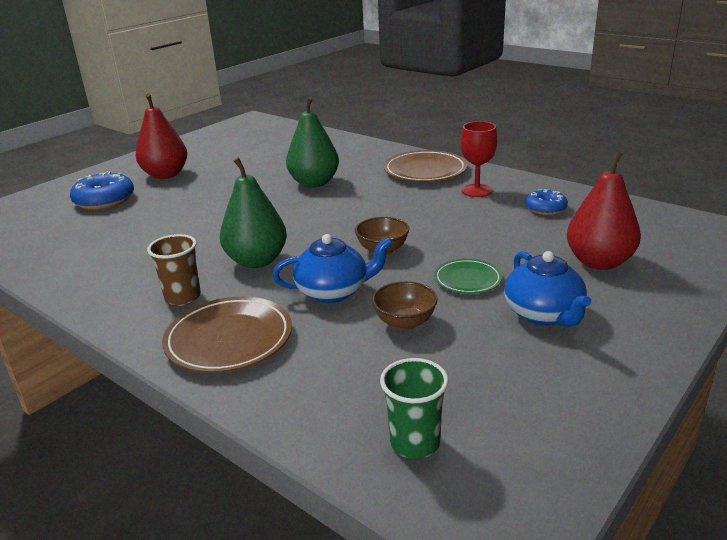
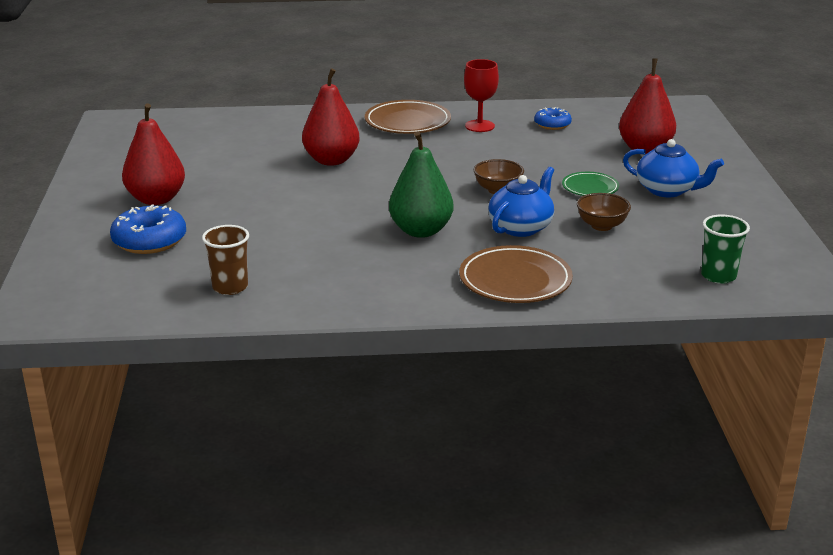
camera: 45 degrees left, 0 degrees up
(183, 297) = (421, 273): brown cup -> brown cup (230, 287)
(314, 183) = (331, 160): green pear -> red pear

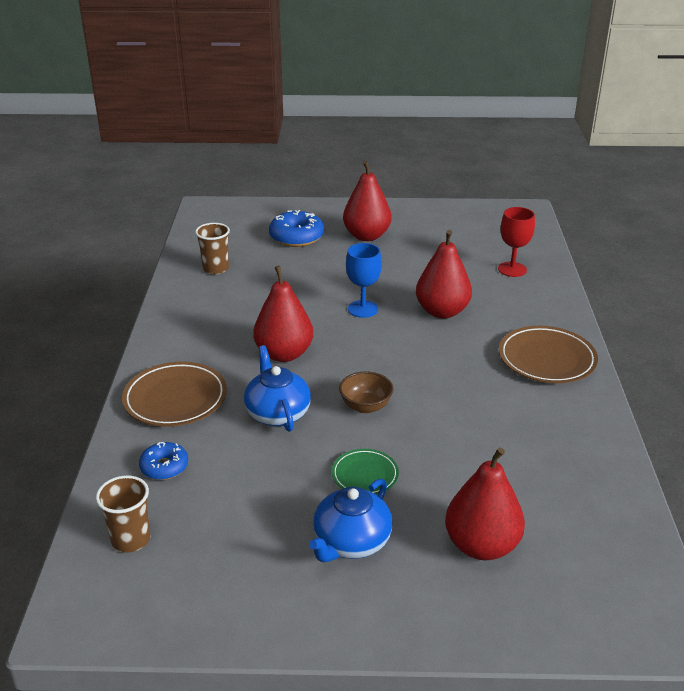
camera: 95 degrees right, 5 degrees up
(328, 196) = (363, 309): none -> blue goblet
(421, 231) = (284, 354): green pear -> red pear
(479, 126) = (543, 409): red goblet -> red goblet (512, 269)
(521, 227) = (277, 413): blue teapot -> blue teapot turned 150 degrees counterclockwise
(552, 124) = (557, 469): blue donut -> blue donut (164, 467)
(601, 226) = (268, 469): brown bowl -> none
(718, 276) = (131, 539): green cup -> brown cup

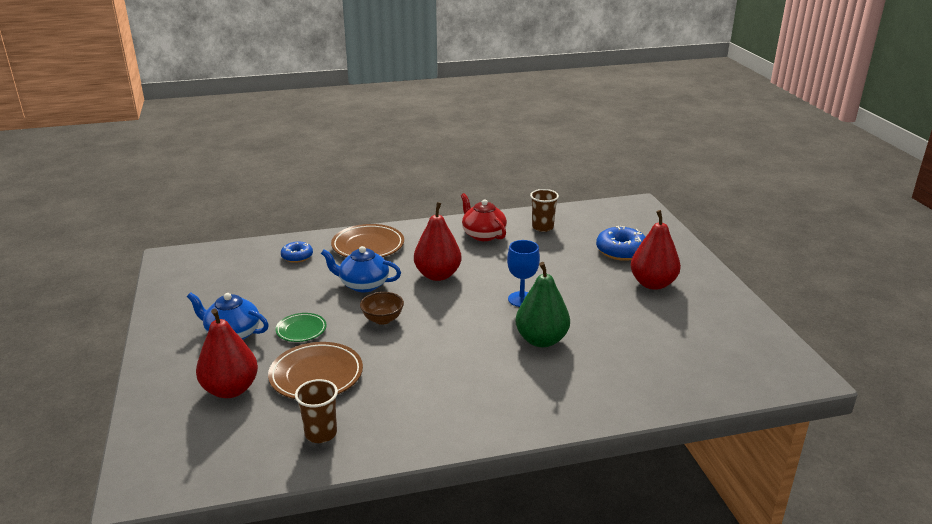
camera: 75 degrees right, 5 degrees down
(131, 539) = (232, 260): brown cup -> brown cup (321, 433)
(206, 308) = (483, 235): none -> red teapot
(277, 413) = (363, 285): blue teapot -> blue teapot turned 135 degrees counterclockwise
(442, 311) = (541, 340): red pear -> green pear
(512, 269) = (653, 375): red goblet -> none
(546, 359) = (490, 408): brown plate -> brown plate (316, 375)

